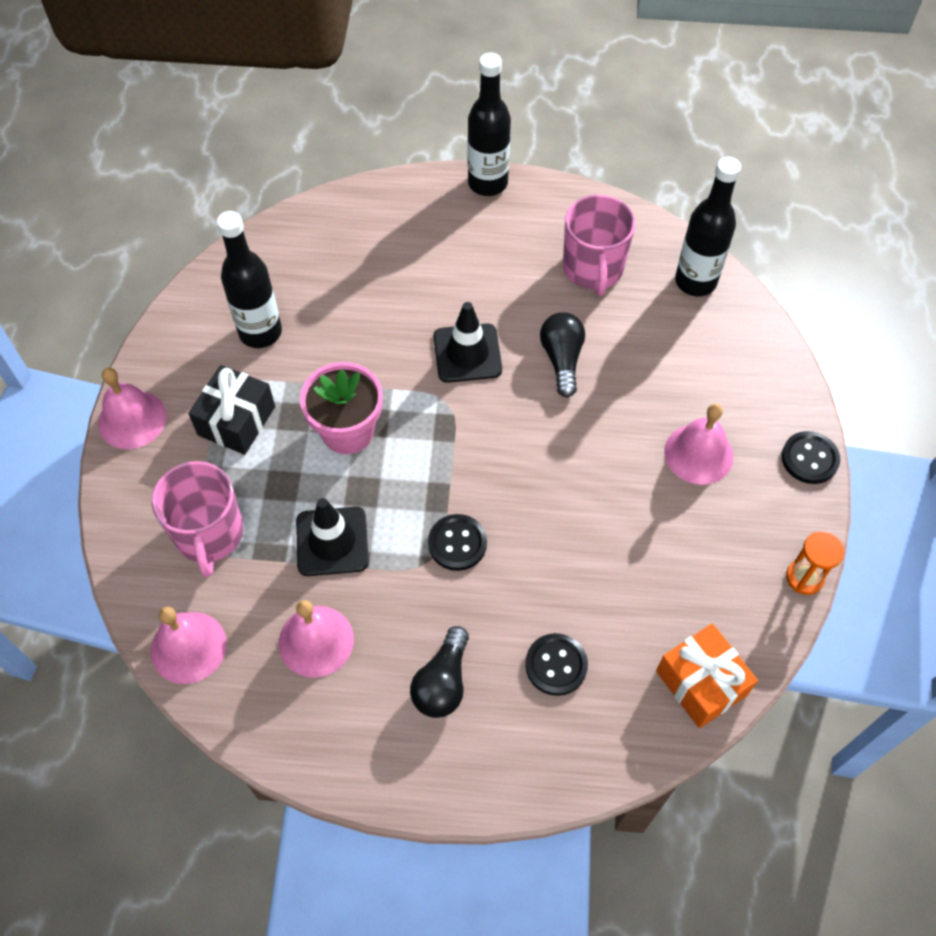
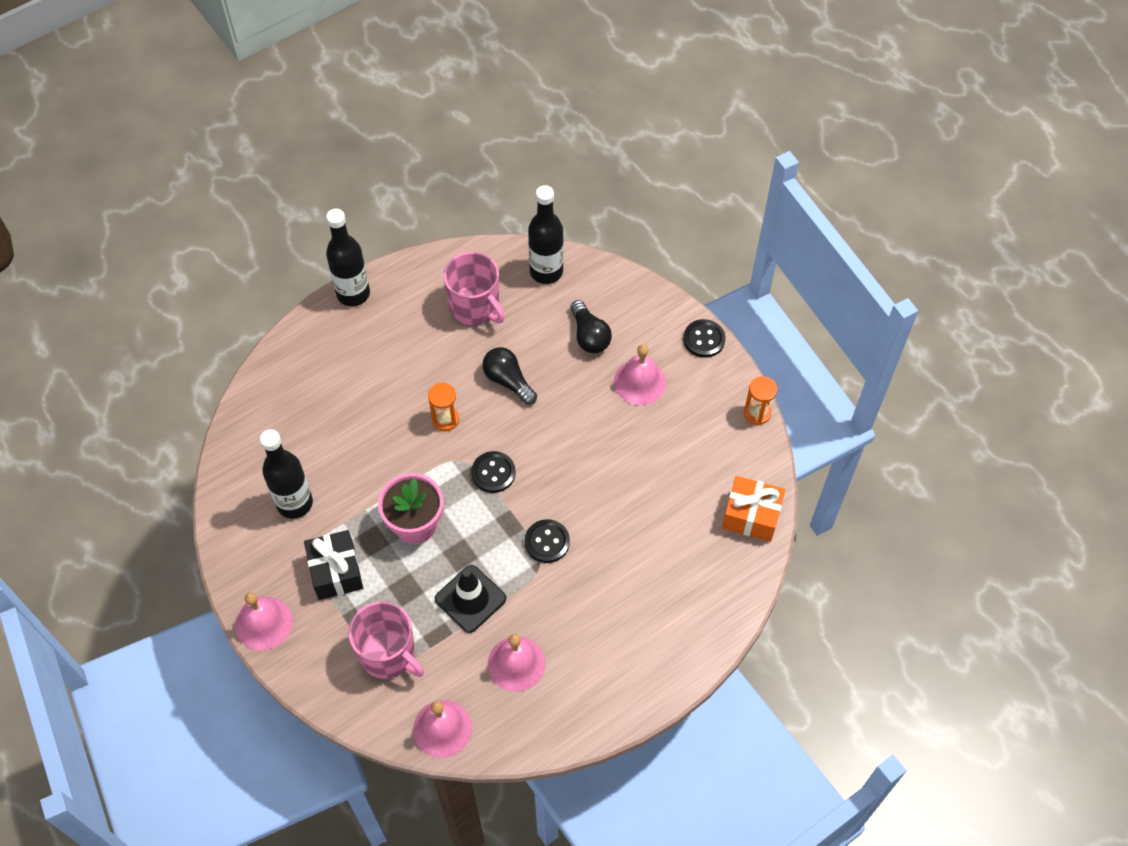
camera: 40 degrees left, 0 degrees up
(442, 682) = (611, 628): black light bulb -> black light bulb (589, 336)
(467, 353) = (445, 419): black traffic cone -> orange hourglass
(556, 665) = (665, 568): black button -> black button (493, 473)

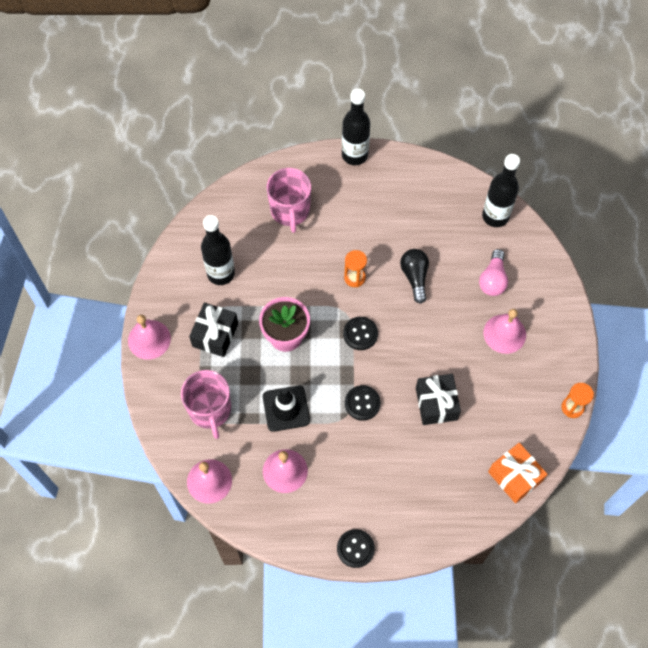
camera: 35 degrees right, 5 degrees up
(475, 307) = (429, 212): pink mug -> pink mug (290, 211)
(589, 336) = (493, 279): black light bulb -> pink light bulb
(622, 494) = (436, 404): none -> black gift
(704, 339) = (572, 331): black button -> black button (355, 548)

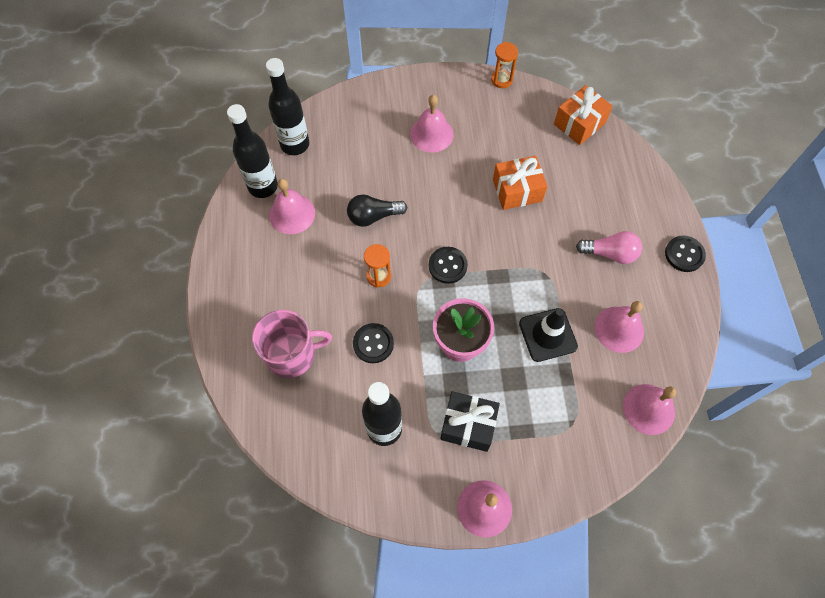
camera: 95 degrees left, 0 degrees up
(210, 410) = (564, 419): pink mug -> none
(354, 155) = (213, 287): black bottle -> black bottle (263, 186)
(362, 403) = (528, 258): black button -> black button (373, 344)
(421, 213) = (292, 214): none -> pink bell
(436, 404) = (517, 190): black gift -> orange gift
(493, 279) = (371, 145): pink light bulb -> pink light bulb (610, 253)

